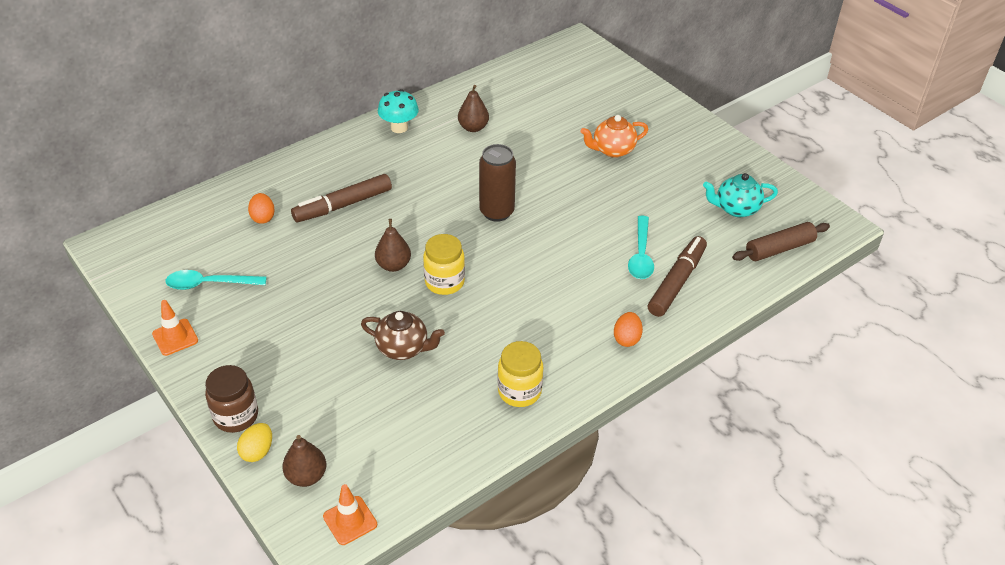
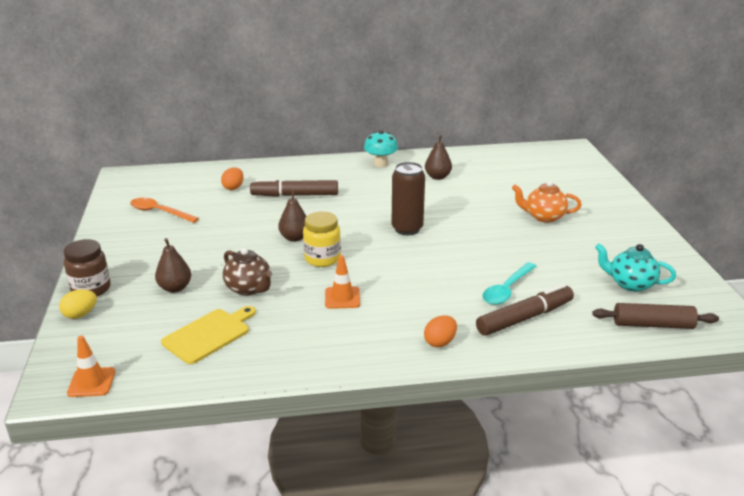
camera: 30 degrees right, 15 degrees down
(175, 337) = (105, 233): orange traffic cone -> orange traffic cone (342, 298)
(209, 284) = (159, 212): turquoise spoon -> orange spoon
(306, 476) = (94, 342): brown pear -> brown pear (175, 288)
(413, 418) = (209, 334): none -> yellow cutting board
(519, 391) = (310, 347): yellow jar -> none

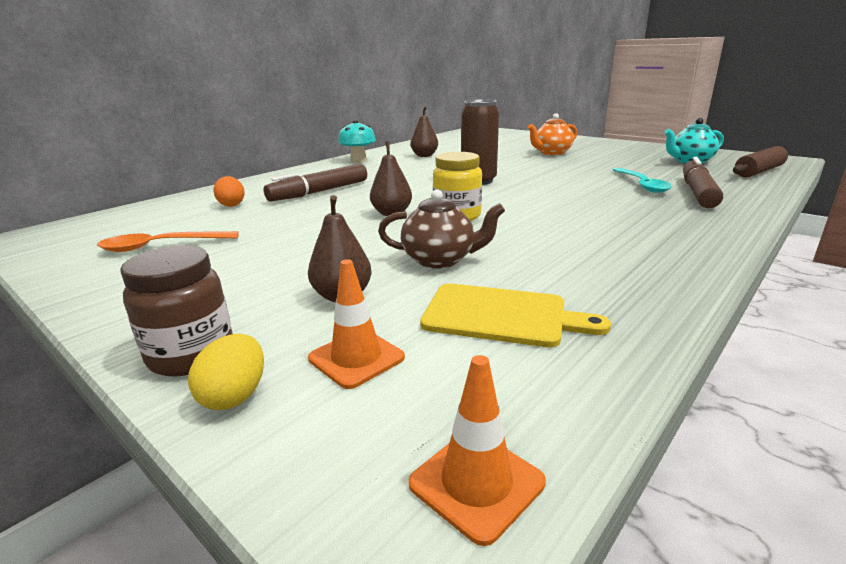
camera: 40 degrees left, 5 degrees down
(209, 334) = (501, 316): yellow cutting board -> yellow cutting board turned 105 degrees clockwise
(342, 298) = (549, 231): orange traffic cone -> orange traffic cone (356, 358)
(440, 342) = (700, 224): orange egg -> none

